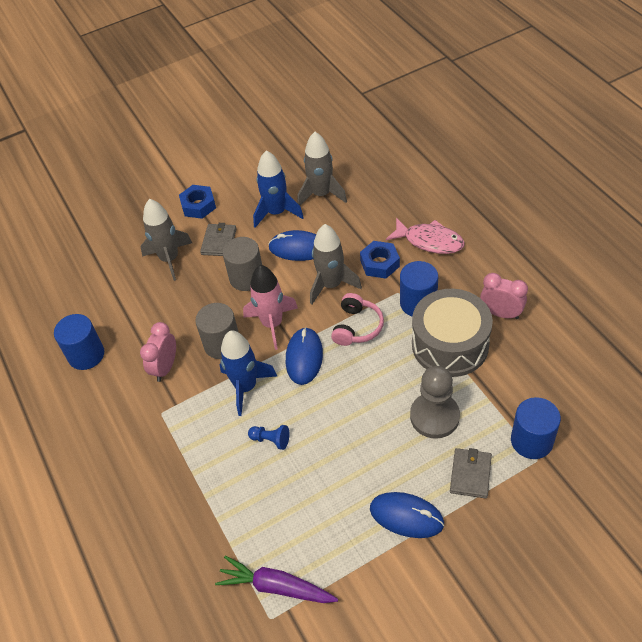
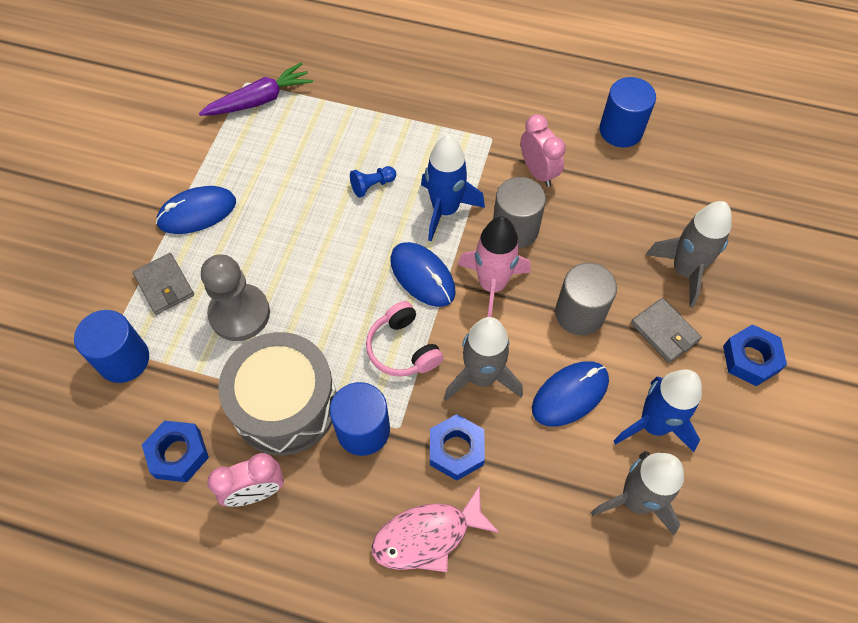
camera: 130 degrees right, 10 degrees up
(532, 360) = (178, 454): none -> blue nut

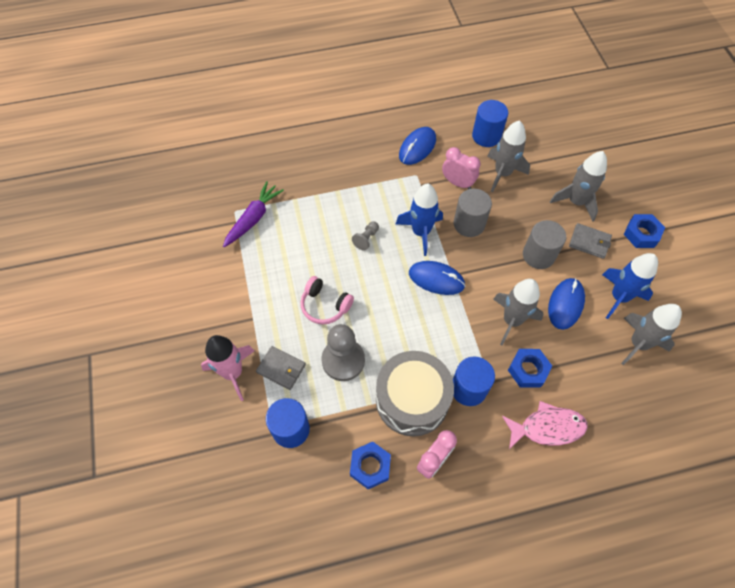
camera: 30 degrees left, 0 degrees up
(197, 212) = (267, 311): blue mouse -> blue mouse (417, 147)
(372, 185) = (366, 239): blue pawn -> grey pawn
(403, 348) = (456, 328): pink headphones -> pink headphones (325, 305)
(427, 536) = (547, 427): pink fish -> pink fish turned 135 degrees counterclockwise
(492, 285) = (479, 263): pink rocket -> pink rocket (233, 372)
(607, 187) = (502, 173): none -> grey rocket

